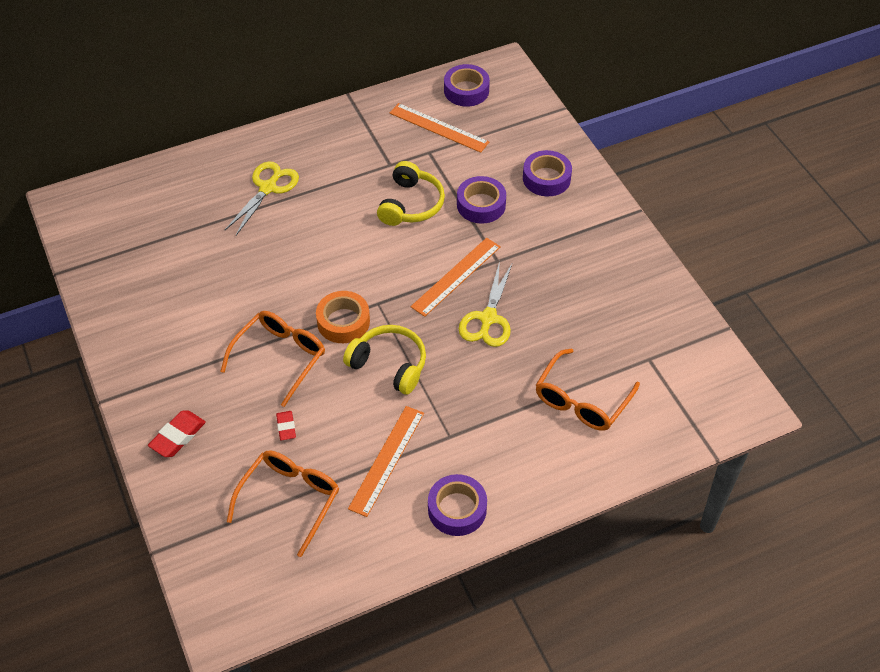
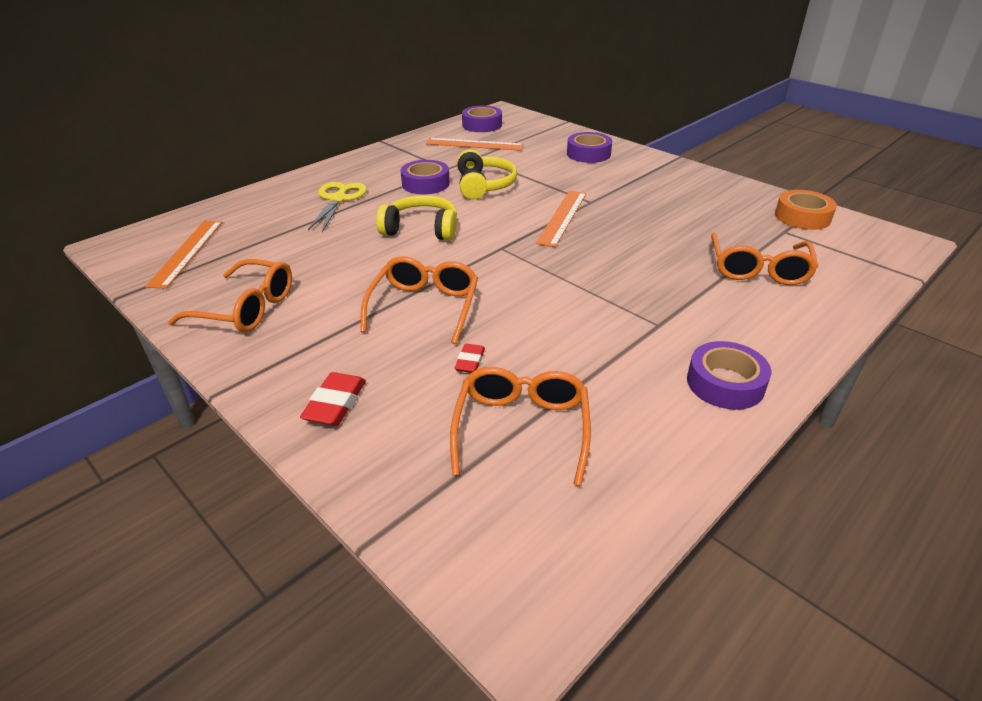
camera: 20 degrees left, 15 degrees down
(147, 317) = (246, 308): none -> orange glasses
(286, 427) = (470, 361): red eraser -> red eraser turned 45 degrees clockwise
(343, 322) = (475, 267): orange tape -> orange tape (802, 217)
(387, 460) = (609, 361): orange ruler -> orange ruler (187, 252)
(389, 365) = (548, 286): yellow headphones -> yellow headphones (421, 229)
(481, 205) = (547, 175): purple tape -> purple tape (425, 184)
(488, 318) = (616, 236): yellow scissors -> none

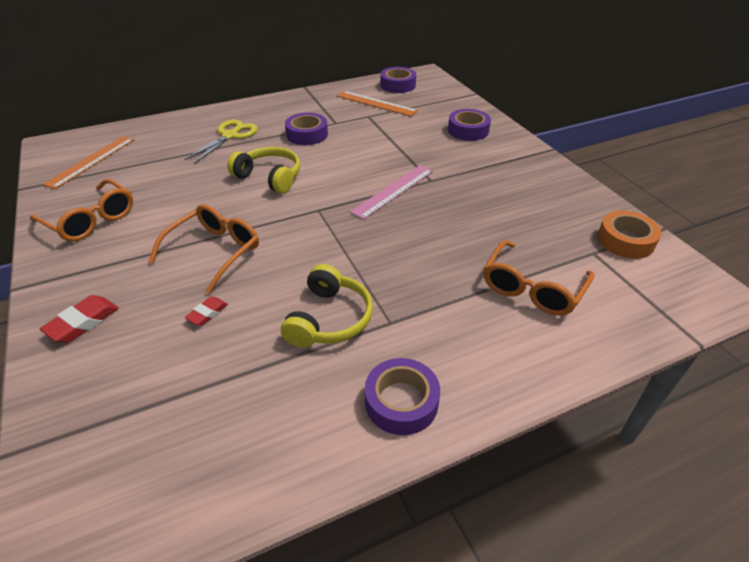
camera: 20 degrees right, 5 degrees up
(484, 185) = (352, 145): yellow headphones -> yellow headphones (329, 319)
(521, 429) = (195, 390): orange glasses -> none
(562, 217) = (393, 191): orange ruler -> pink ruler

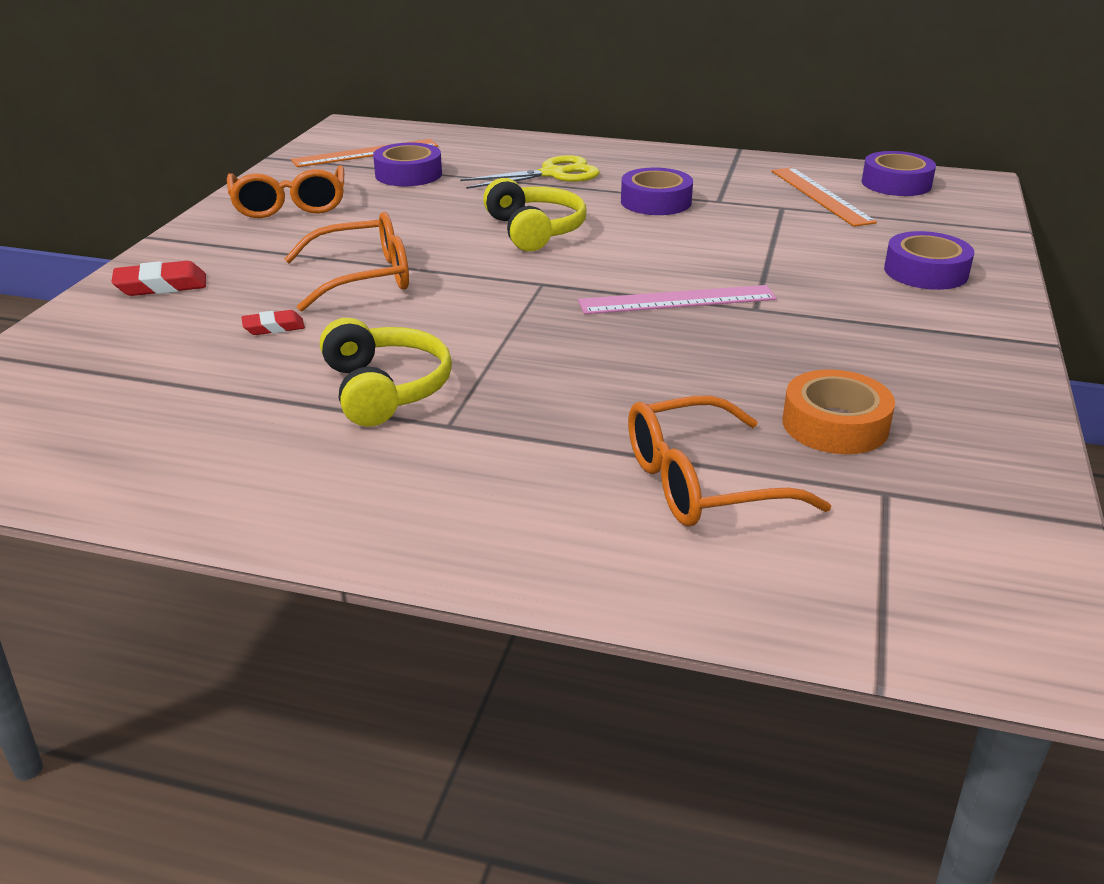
camera: 40 degrees right, 10 degrees down
(329, 319) = (385, 389): yellow headphones -> yellow headphones turned 75 degrees counterclockwise
(401, 402) = (339, 499): purple tape -> purple tape (408, 174)
(625, 240) = (979, 505): orange tape -> orange tape (835, 425)

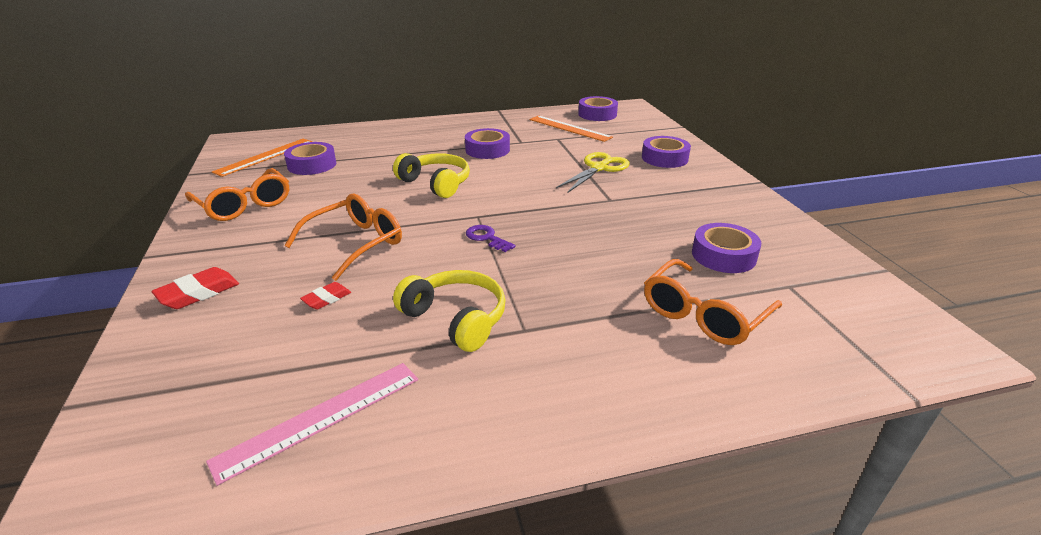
camera: 30 degrees left, 0 degrees up
(523, 312) = (486, 238): none -> purple key
(553, 174) = (408, 145): yellow scissors -> yellow scissors (599, 168)
(677, 300) = (565, 206): pink ruler -> pink ruler (320, 418)
(835, 425) = (723, 255): orange tape -> purple tape

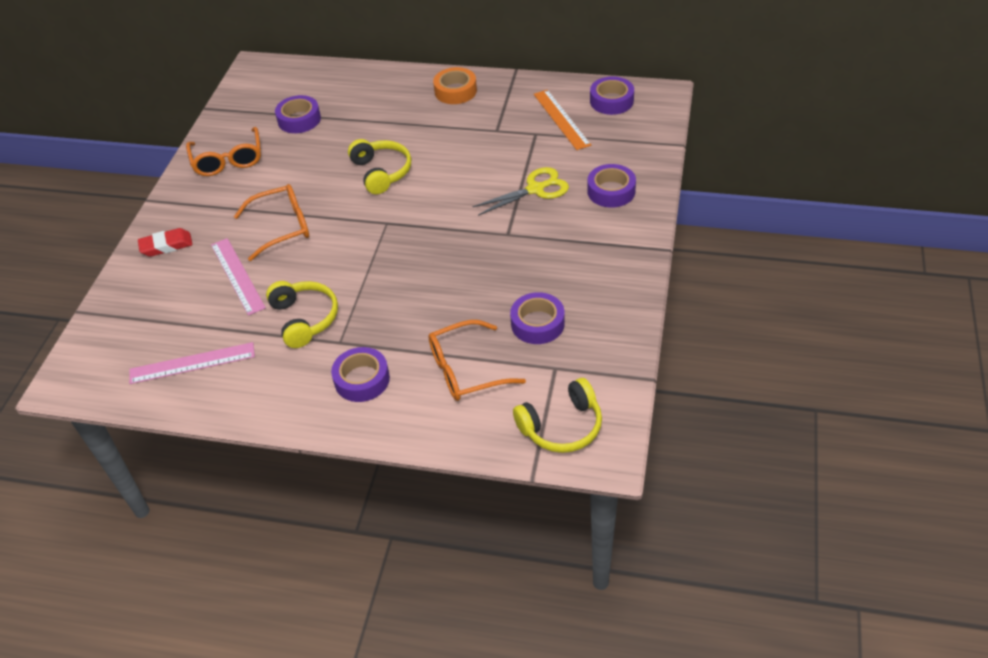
camera: 30 degrees right, 15 degrees up
(265, 156) = (269, 98): orange ruler -> none
(327, 299) = (237, 275): red eraser -> pink ruler
(458, 127) = (455, 91): none -> orange tape
(486, 238) = (376, 249): purple key -> none
(487, 150) = (457, 135): purple tape -> purple tape (362, 379)
(870, 336) = (562, 426): none -> yellow headphones

